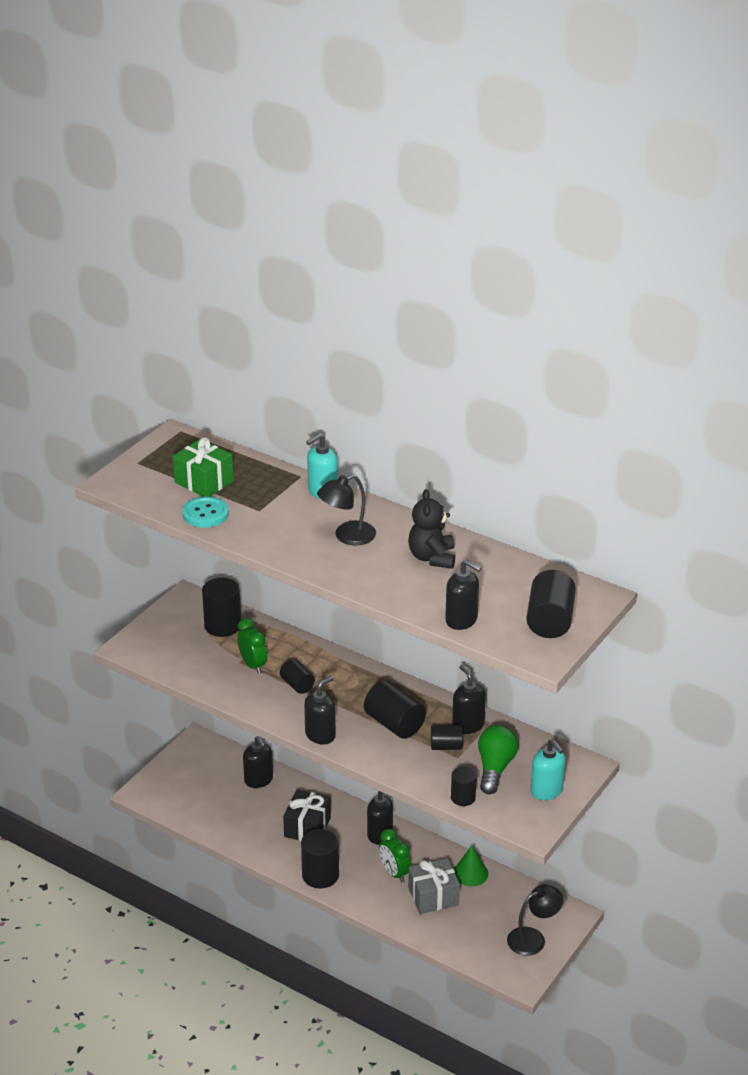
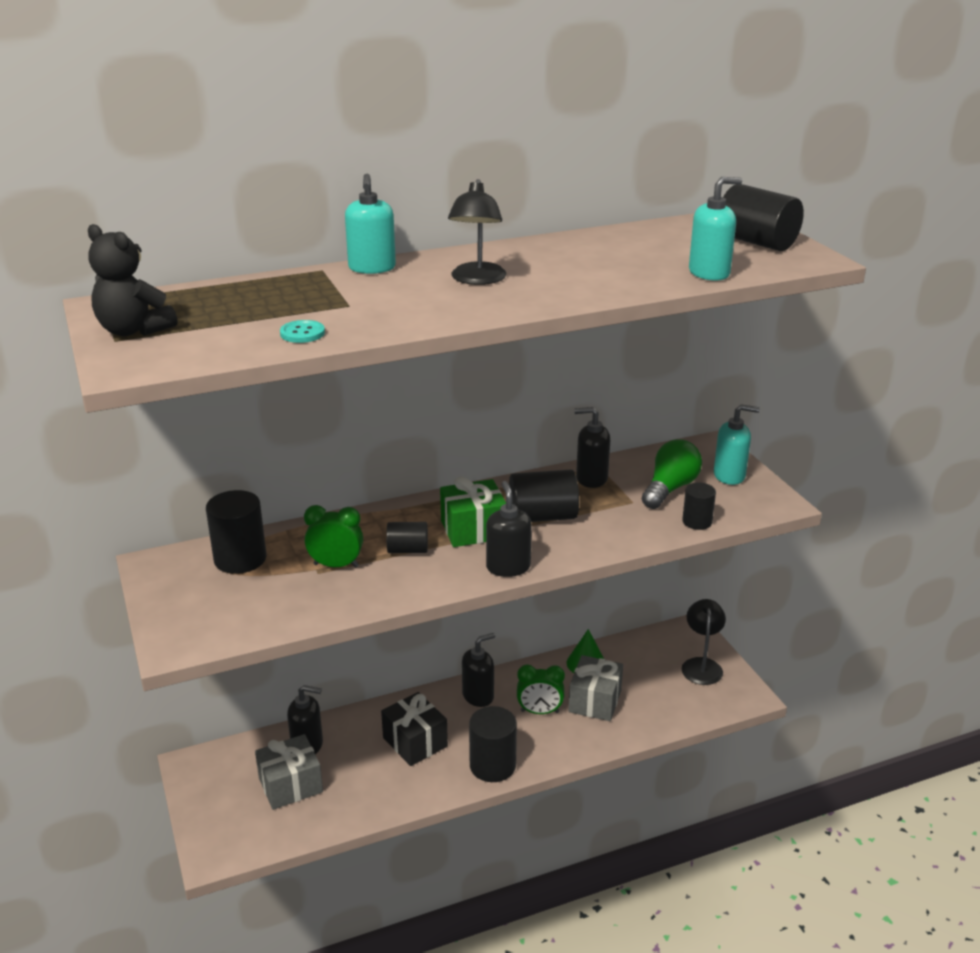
camera: 55 degrees left, 5 degrees down
(204, 482) = (234, 316): green gift -> green gift (473, 529)
(205, 514) = (302, 333): turquoise button -> turquoise button, size x0.62
(220, 792) = (290, 785): none -> grey gift
(432, 558) = (578, 256): black teddy bear -> black teddy bear (134, 330)
(446, 746) = (610, 501): black cylinder -> none
(461, 620) = (709, 273): black soap dispenser -> turquoise soap dispenser
(495, 768) = (670, 488): green light bulb -> green light bulb turned 75 degrees clockwise

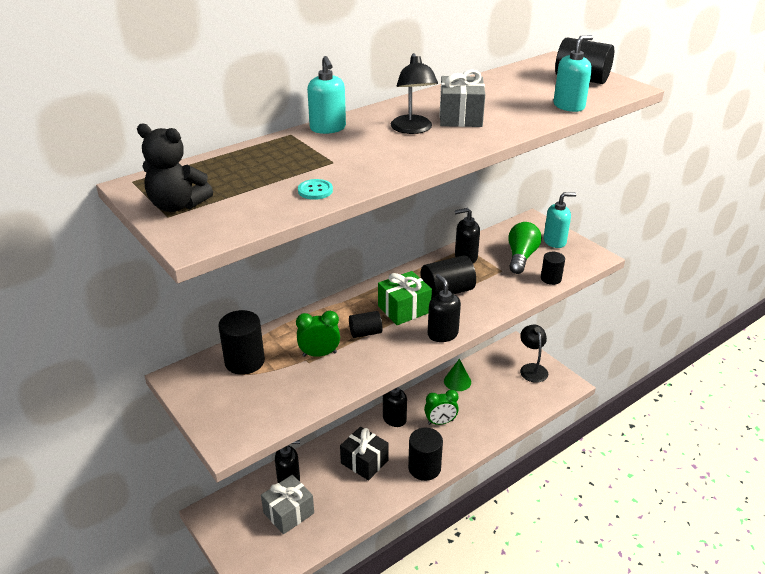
camera: 15 degrees left, 5 degrees up
(595, 701) = (473, 407): grey gift -> grey gift (460, 117)

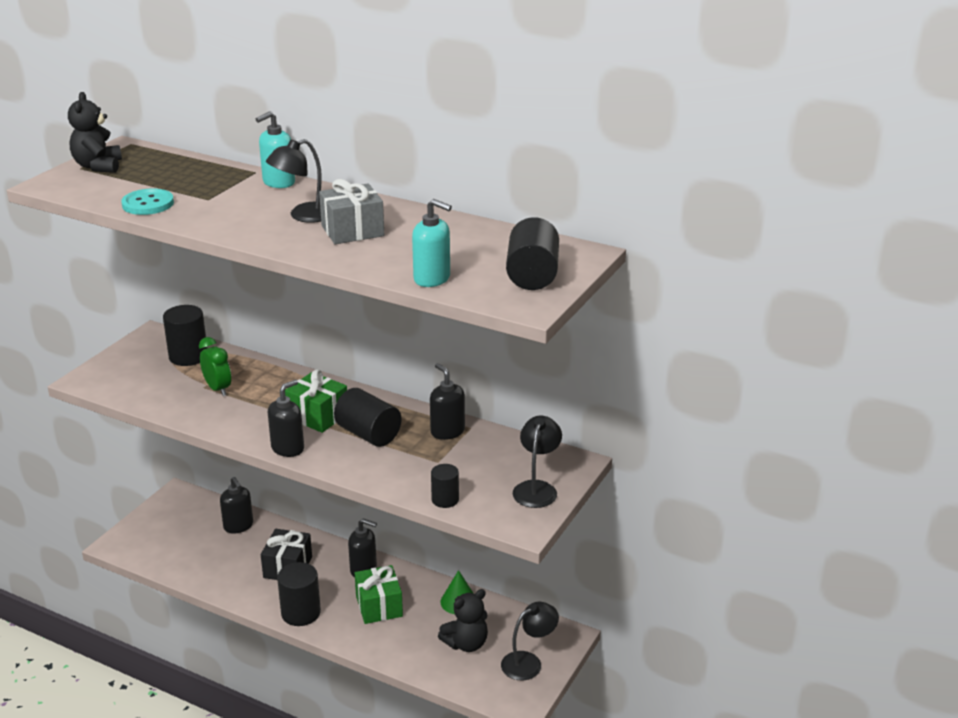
camera: 65 degrees right, 5 degrees down
(288, 513) = (198, 540): grey gift -> none
(315, 190) = (148, 204): turquoise button -> turquoise button, size x1.60
(365, 333) = (264, 404): black cylinder -> none
(440, 422) = (379, 606): green clock -> green gift
(501, 390) = (466, 643): none -> black teddy bear
(521, 257) = (478, 469): green light bulb -> none
(554, 241) = (537, 488): turquoise soap dispenser -> black lamp

